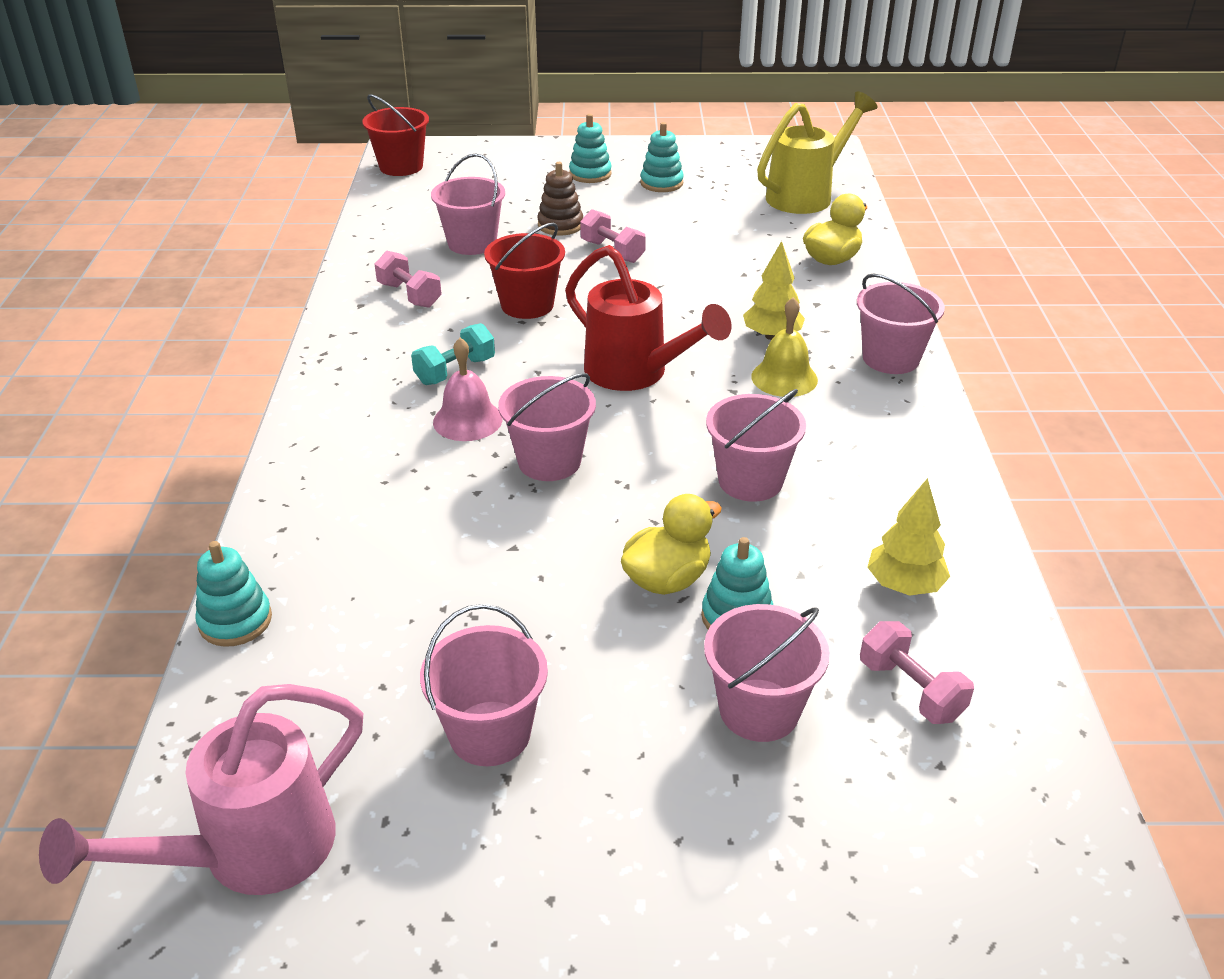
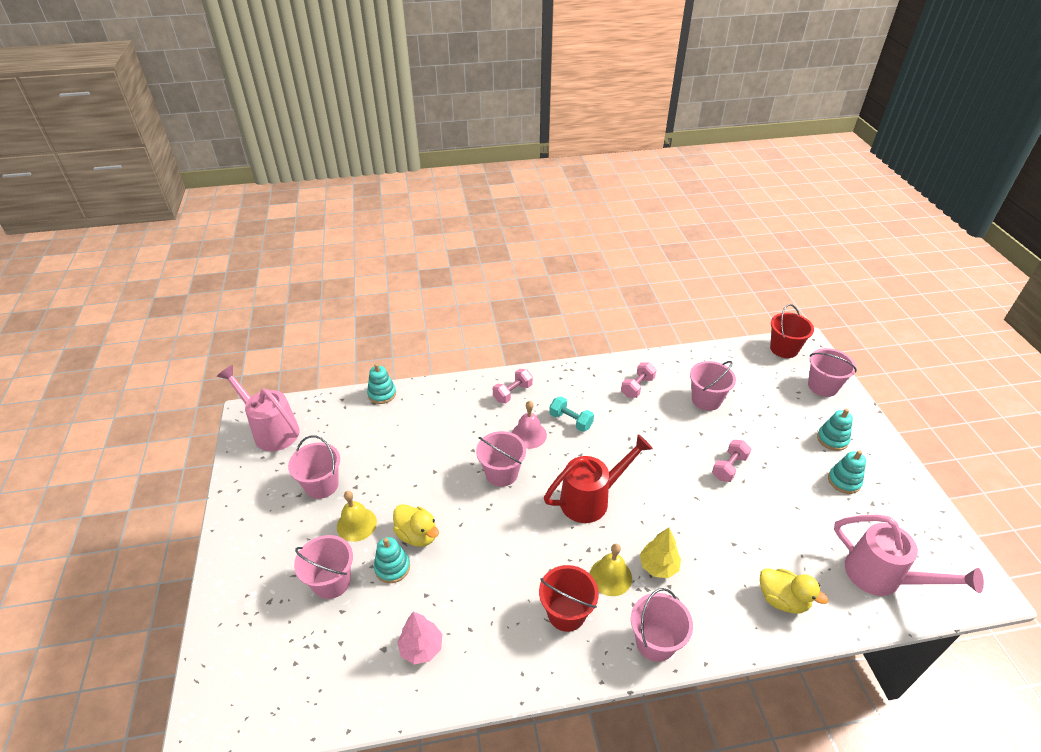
camera: 80 degrees right, 5 degrees up
(527, 305) = (647, 437): red bucket -> red bucket (566, 613)
(560, 225) = (750, 436): brown stacking toy -> none
(620, 670) = (356, 524): none -> yellow bell
(636, 374) = (592, 499): red watering can -> red watering can turned 150 degrees counterclockwise
(750, 481) = (501, 565): pink bucket -> pink bucket (822, 386)
(806, 195) = (882, 577): yellow watering can -> pink watering can
(904, 585) = (421, 648): yellow tree -> pink tree
(910, 690) = (343, 650): pink dumbbell -> pink dumbbell (512, 393)

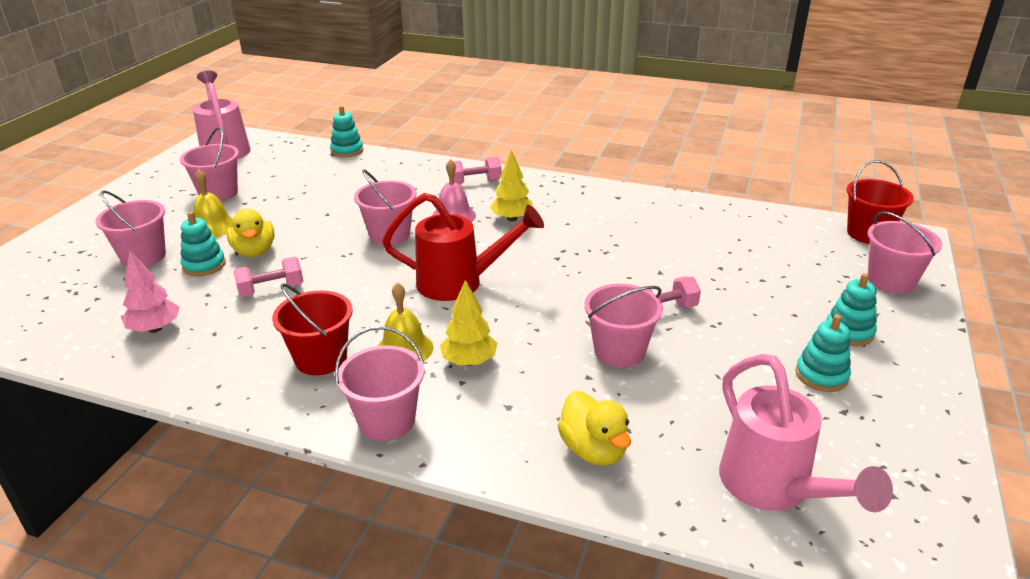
camera: 30 degrees right, 10 degrees down
(570, 421) = (512, 218): turquoise dumbbell -> yellow tree
(637, 387) = (624, 214): pink dumbbell -> pink dumbbell (271, 289)
(706, 400) = (701, 247): pink bucket -> pink bucket (619, 351)

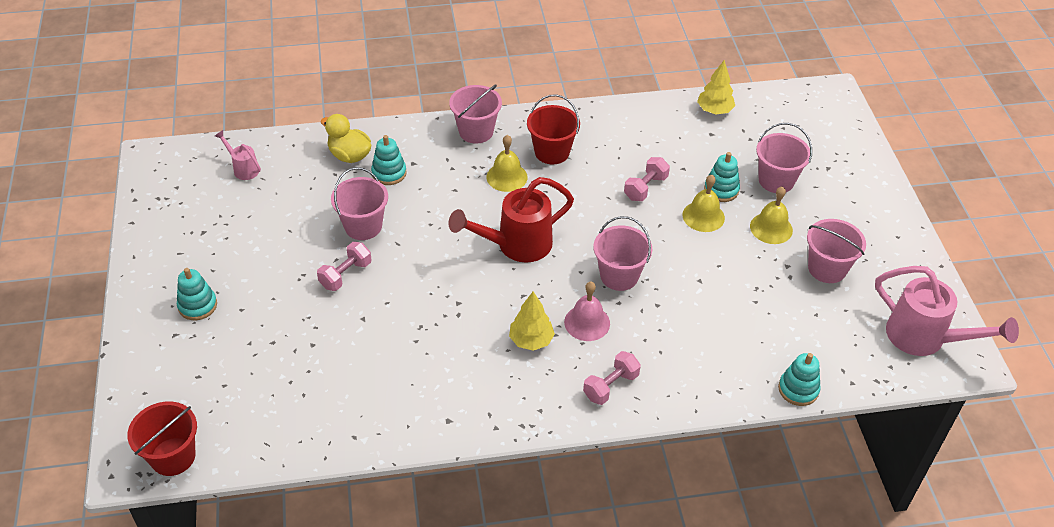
camera: 150 degrees right, 15 degrees up
(155, 328) = (679, 133): pink tree -> none
(254, 251) = (703, 216): yellow duck -> yellow bell
(469, 361) = (458, 183): yellow tree -> yellow tree (714, 110)
(773, 488) = (243, 168): pink watering can -> pink watering can, size x0.49
(821, 375) = (218, 256): turquoise stacking toy -> turquoise stacking toy (389, 173)
(891, 281) = (157, 384): pink bucket -> none

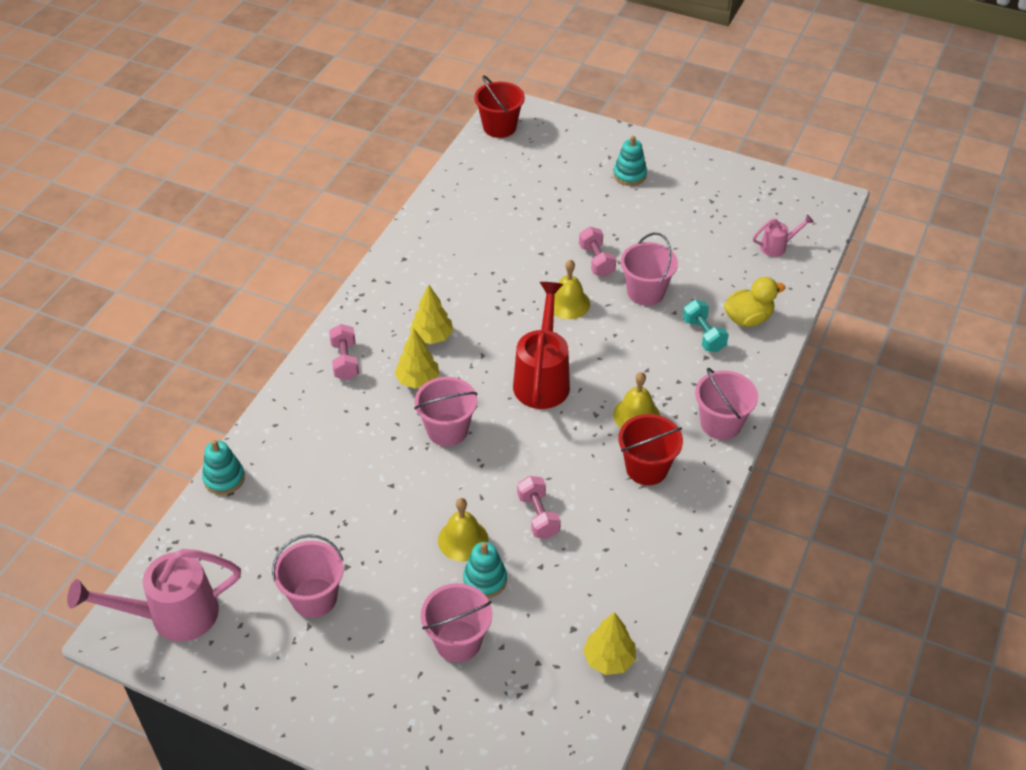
camera: 125 degrees right, 0 degrees up
(389, 173) = (703, 335): turquoise stacking toy -> turquoise dumbbell
(587, 322) = (418, 380): pink bell -> yellow tree
(771, 228) = (401, 587): yellow bell -> yellow bell (568, 303)

